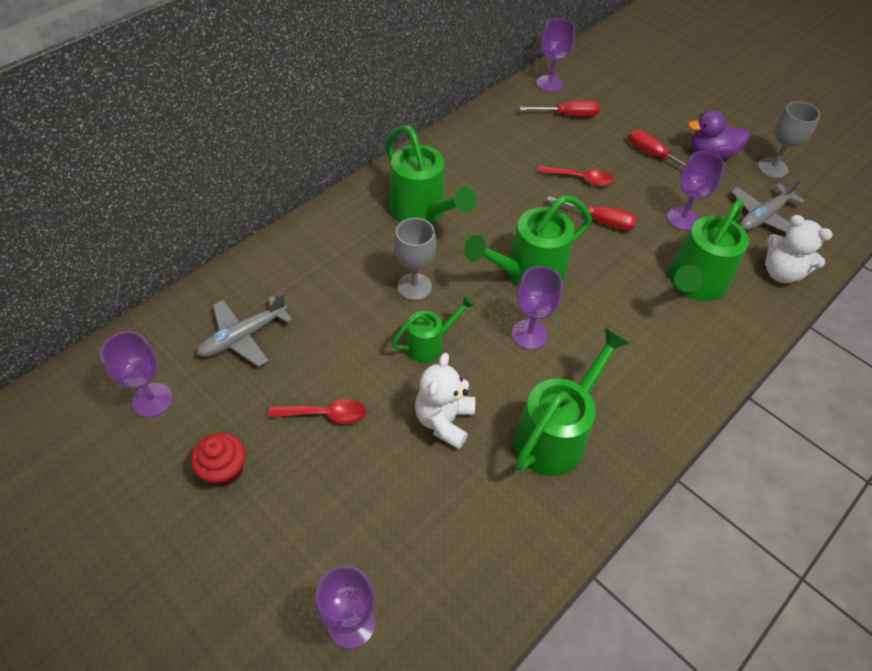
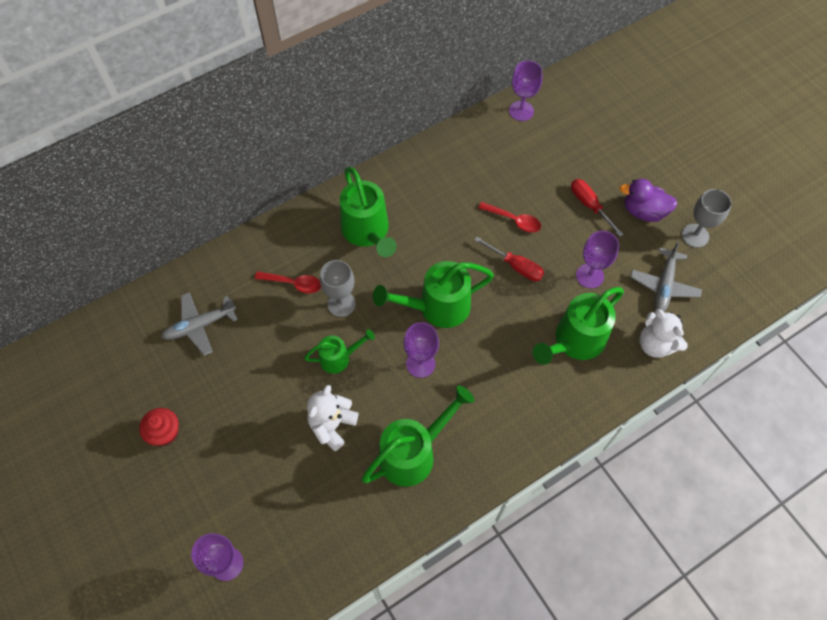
camera: 15 degrees right, 10 degrees up
(152, 400) = (124, 367): purple goblet -> none
(325, 414) = (245, 403): red spoon -> red spoon (293, 283)
(568, 115) = (526, 149): red screwdriver -> none
(763, 216) = (664, 285): grey plane -> grey plane turned 45 degrees counterclockwise

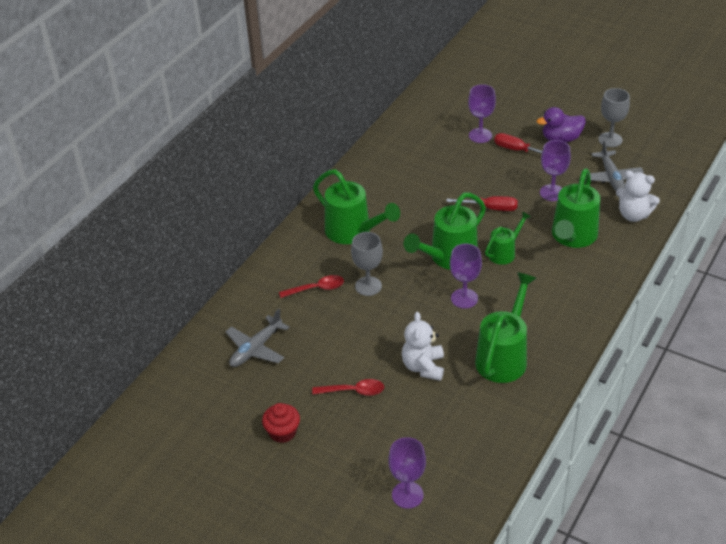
camera: 25 degrees left, 20 degrees down
(339, 358) = (394, 321): green watering can -> green watering can (504, 252)
(514, 220) = (466, 180): red spoon -> red spoon (353, 391)
(521, 111) = (417, 111): purple goblet -> purple goblet (480, 135)

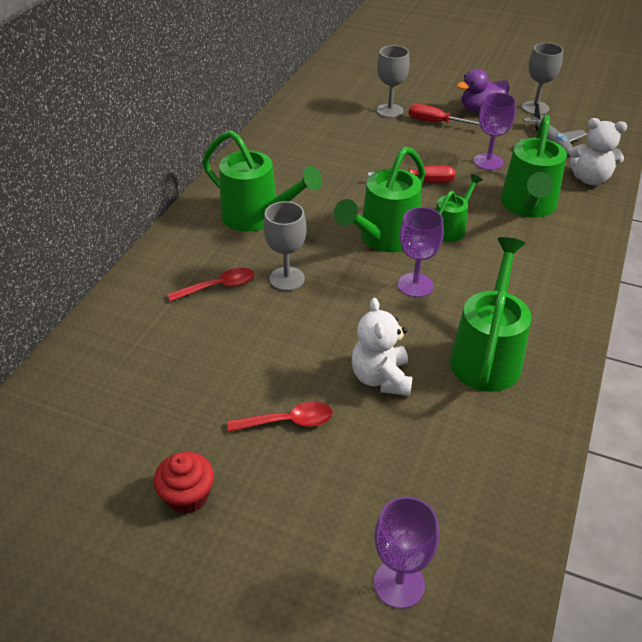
camera: 10 degrees left, 0 degrees up
(256, 348) = (139, 372): grey plane -> none
(480, 135) = (390, 111): purple goblet -> grey goblet

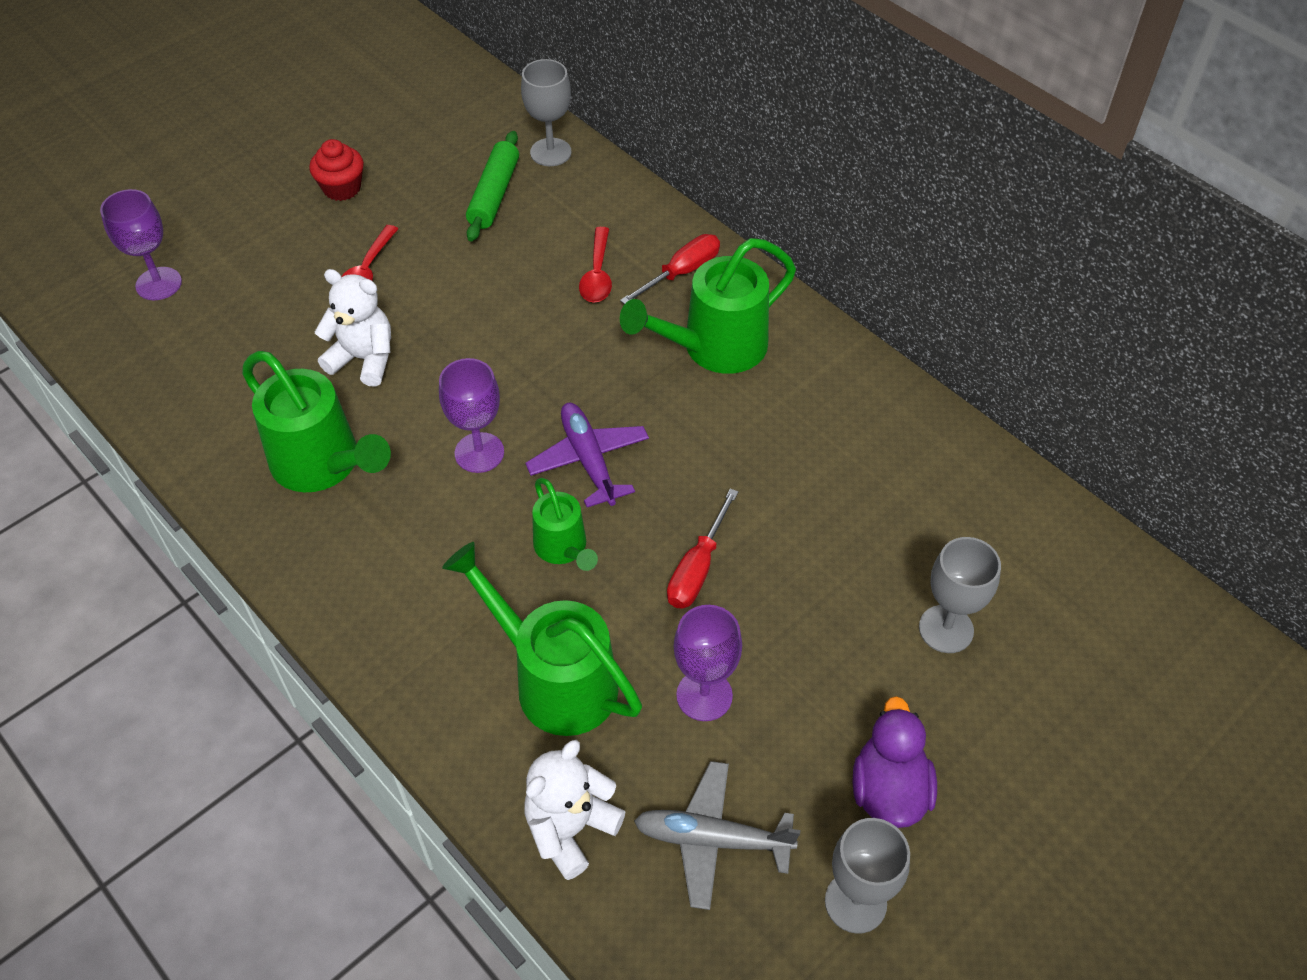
camera: 115 degrees right, 10 degrees up
(151, 377) = (494, 194): none -> green rolling pin
(287, 279) = (572, 336): grey goblet -> grey goblet (550, 152)
(383, 239) = (588, 460): green watering can -> purple plane
(436, 122) = (872, 683): red screwdriver -> red screwdriver (681, 272)

